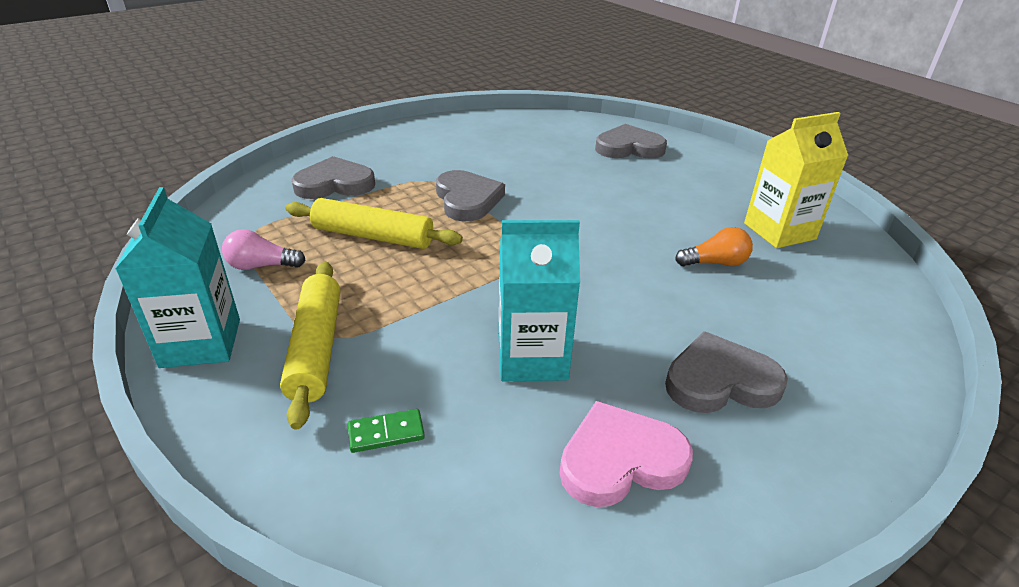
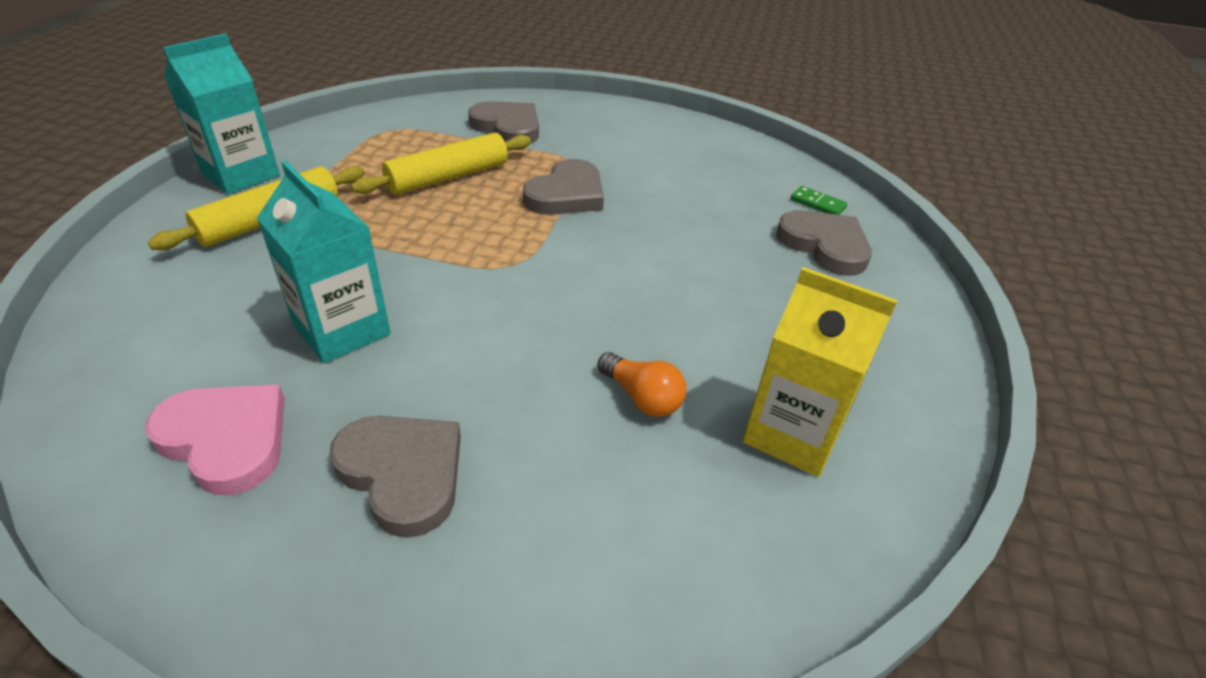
camera: 50 degrees right, 5 degrees up
(261, 266) = (355, 152): pink light bulb -> none
(373, 236) = (448, 177): yellow rolling pin -> yellow rolling pin turned 75 degrees clockwise
(386, 433) = (188, 295): green domino -> green domino (817, 204)

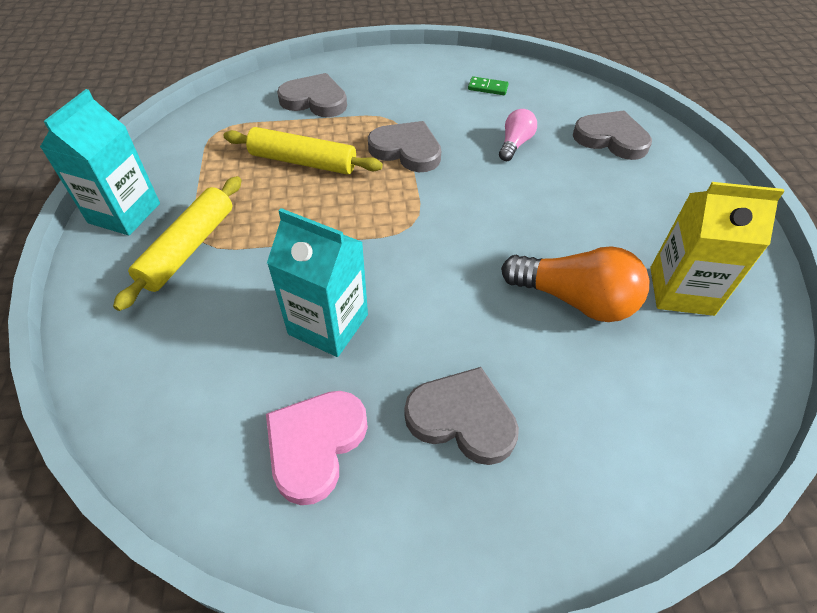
camera: 20 degrees left, 10 degrees up
(226, 439) = (315, 445): pink heart -> pink heart turned 75 degrees counterclockwise
(448, 177) = (303, 162): yellow rolling pin -> yellow rolling pin turned 75 degrees clockwise
(566, 194) = (406, 150): grey heart -> grey heart turned 75 degrees counterclockwise
(642, 398) = (575, 300): orange light bulb -> orange light bulb, size x1.76
(697, 220) = (515, 144): none -> pink light bulb
(817, 204) = (585, 105): green domino -> green domino (487, 88)

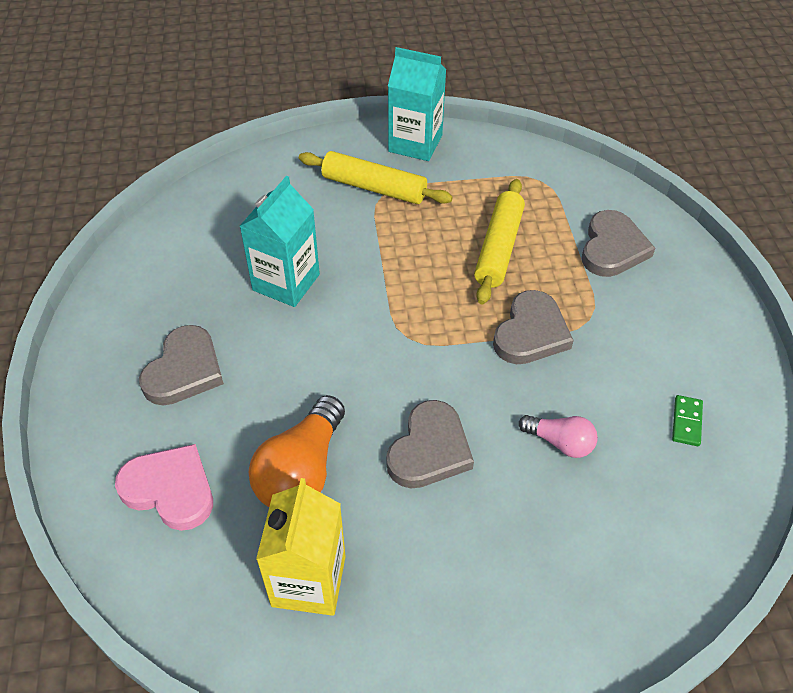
camera: 90 degrees right, 0 degrees up
(315, 445) = (178, 283): pink heart -> pink heart (170, 489)
(611, 139) = (592, 564): grey heart -> grey heart (429, 449)

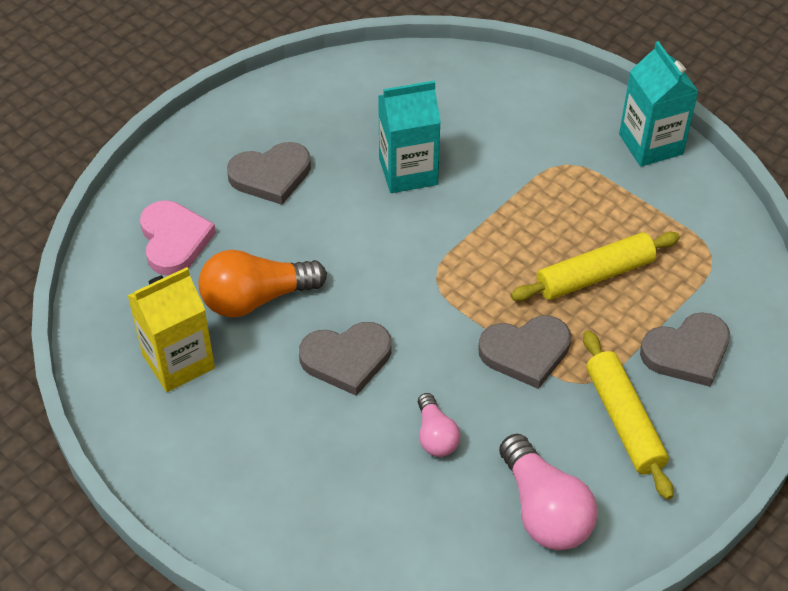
camera: 50 degrees right, 0 degrees up
(374, 187) = (566, 153): yellow rolling pin -> yellow rolling pin (624, 420)
(686, 422) = (544, 510): green domino -> pink light bulb

